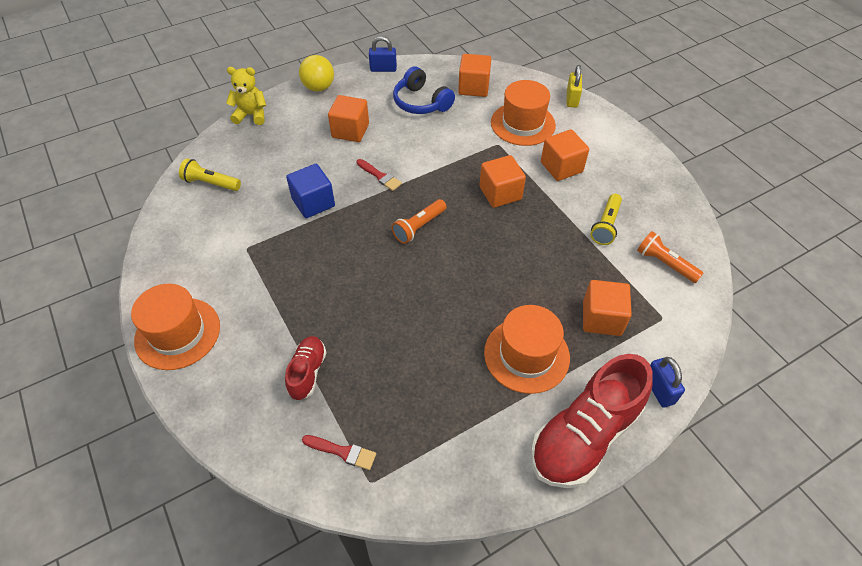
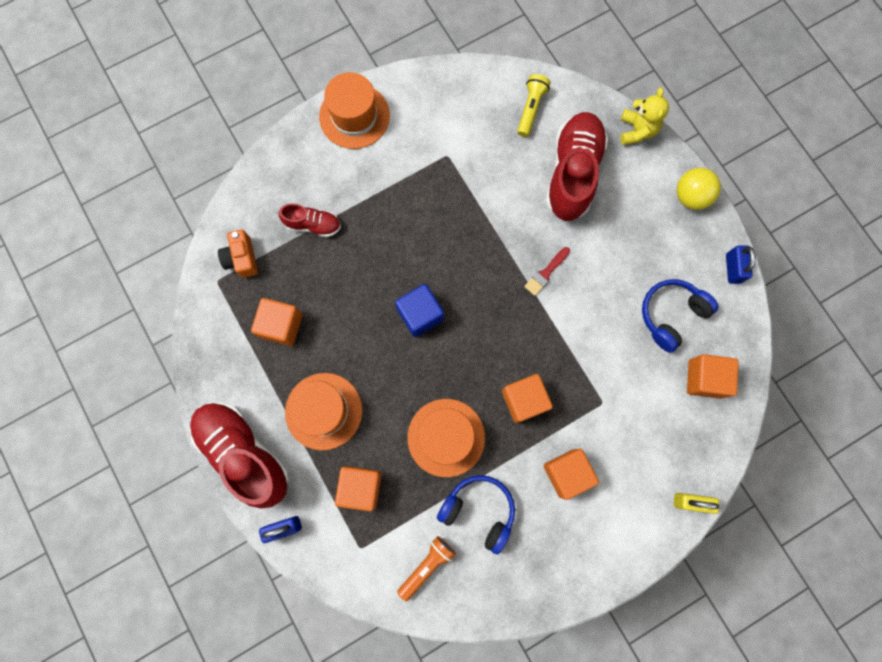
camera: 90 degrees right, 25 degrees up
(284, 156) = (572, 173): none -> red shoe
(313, 202) = (506, 209): blue cube -> blue cube (420, 314)
(342, 452) = (242, 258): red brush -> orange camera
(350, 131) = (616, 237): orange cube -> orange cube (281, 326)
(419, 227) = (474, 314): orange flashlight -> none
(523, 124) = (639, 434): orange hat -> orange hat (446, 437)
(605, 225) = (479, 511): yellow flashlight -> blue headphones

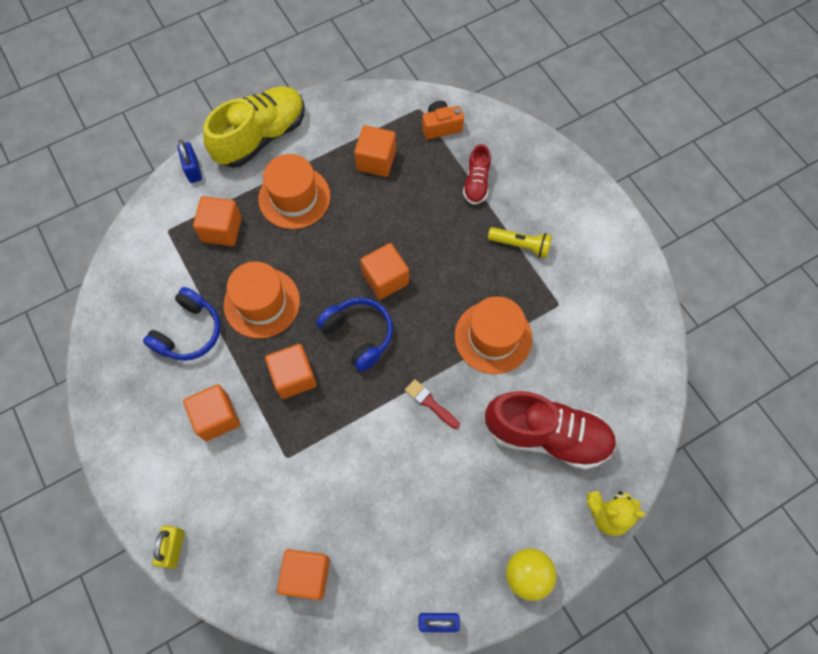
camera: 90 degrees right, 10 degrees down
(244, 453) = (261, 137): red shoe -> yellow shoe
(354, 116) = (595, 216): orange hat -> orange hat (493, 337)
(420, 314) = (385, 279): blue cube -> orange cube
(427, 565) = (144, 286): orange flashlight -> none
(531, 109) = (622, 392): yellow flashlight -> yellow flashlight (521, 245)
(671, 315) = (381, 541): blue headphones -> blue headphones (358, 335)

